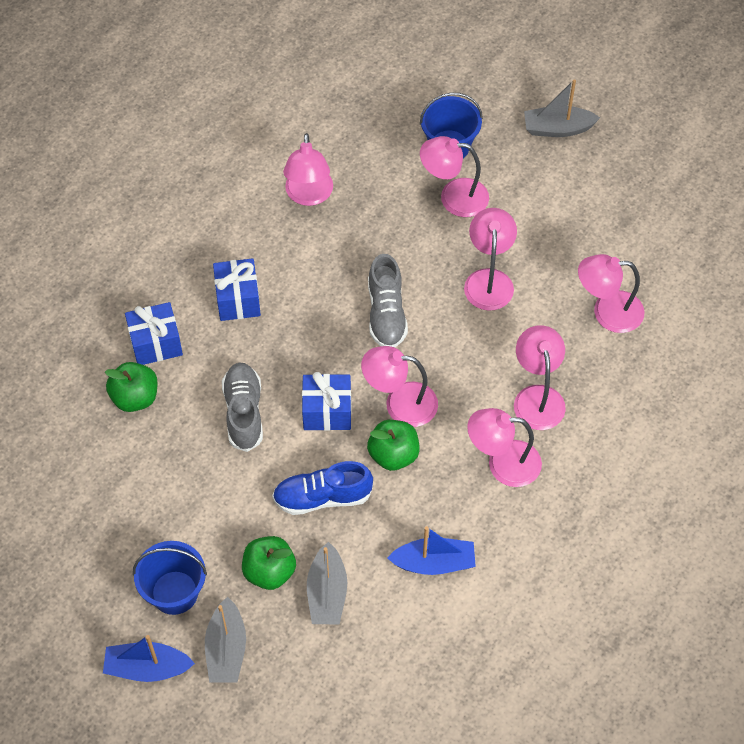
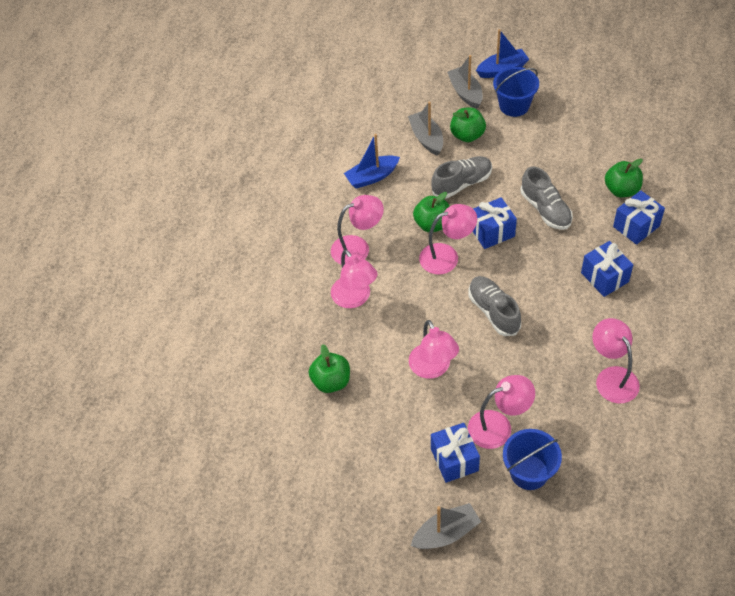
camera: 160 degrees right, 5 degrees down
(322, 497) = (462, 183): blue shoe -> grey shoe
(515, 185) = (454, 460): none -> blue gift
(607, 312) = (331, 381): pink lamp -> green apple

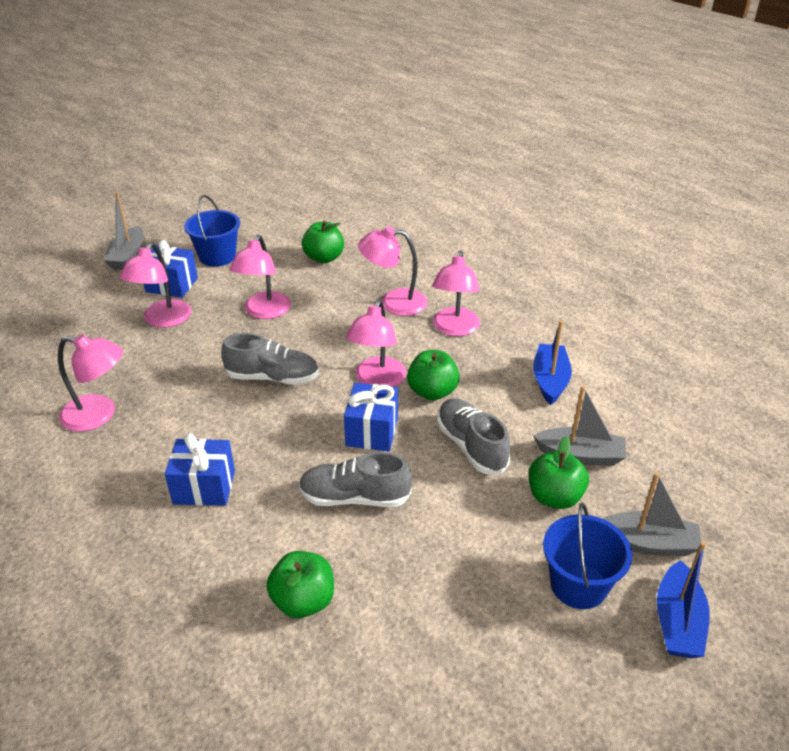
camera: 120 degrees right, 15 degrees down
(433, 368) = (264, 312): pink lamp -> pink lamp turned 90 degrees counterclockwise
(462, 183) = (471, 446): grey shoe -> grey shoe turned 150 degrees clockwise
(529, 472) = (104, 315): blue bucket -> blue bucket (217, 256)
(636, 226) = (232, 571): blue gift -> none

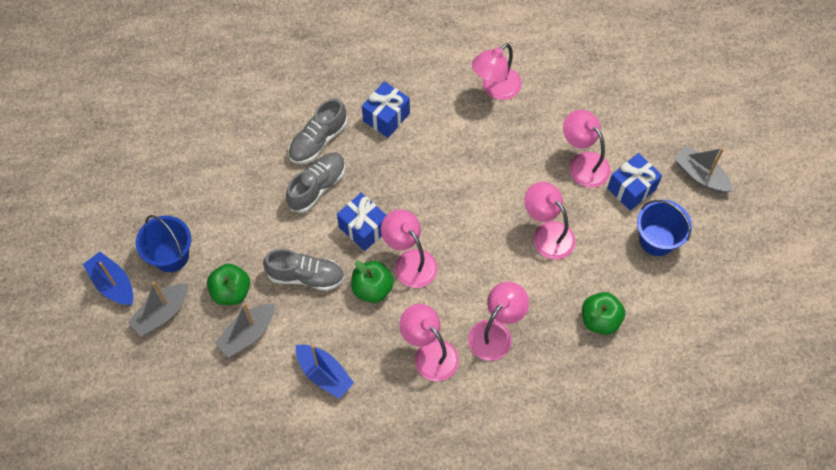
camera: 125 degrees right, 25 degrees up
(272, 377) = (462, 200): grey shoe -> grey shoe (318, 140)
(303, 601) = (269, 125): green apple -> none

